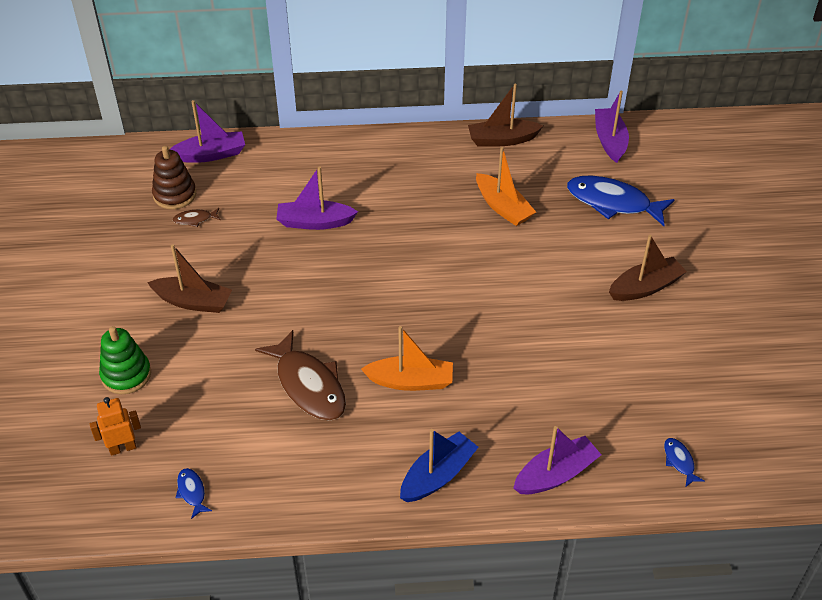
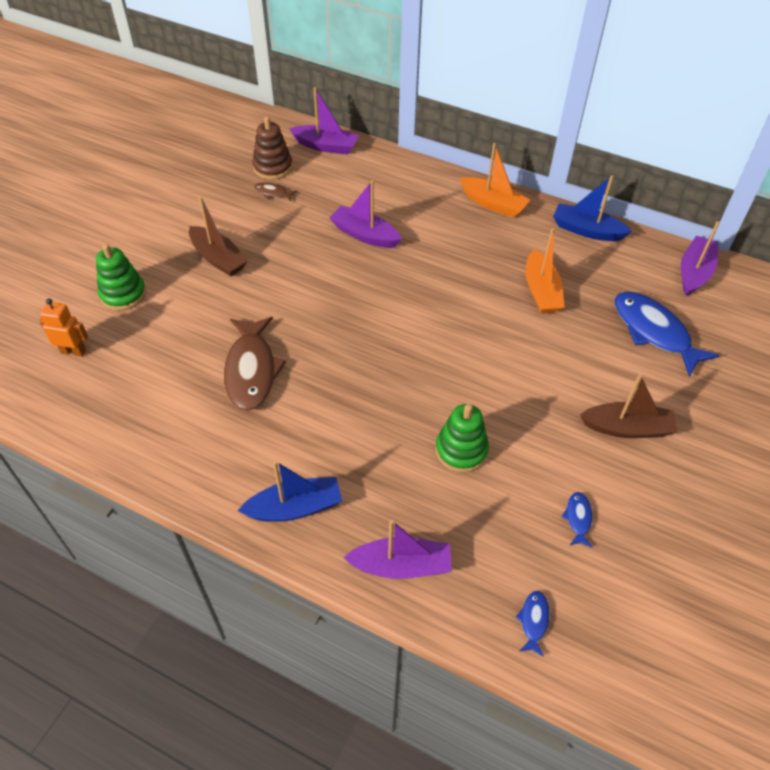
camera: 30 degrees right, 5 degrees up
(192, 492) = (92, 414): blue fish -> blue fish (578, 518)
(410, 381) = (338, 409): orange boat -> orange boat (493, 204)
(502, 140) = (587, 230): brown boat -> blue boat
(535, 364) = (461, 450): none -> green stacking toy

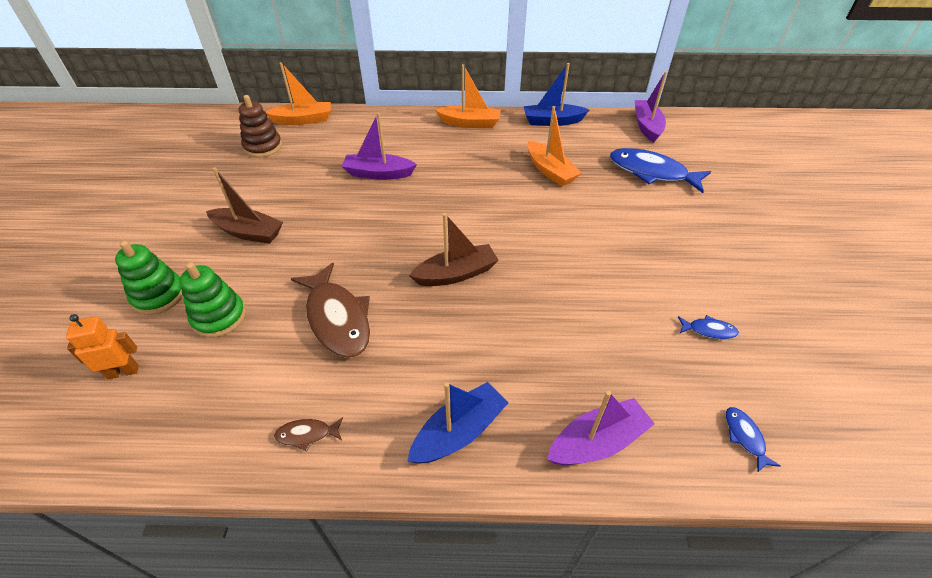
camera: 25 degrees left, 5 degrees down
(272, 193) = (274, 166): brown fish -> brown fish (307, 434)
(326, 146) = (303, 120): purple boat -> orange boat
(461, 450) = (576, 313): green stacking toy -> green stacking toy (219, 317)
(578, 518) = (709, 330): blue fish -> blue fish turned 120 degrees clockwise
(627, 428) = (688, 246): brown boat -> brown boat (456, 274)

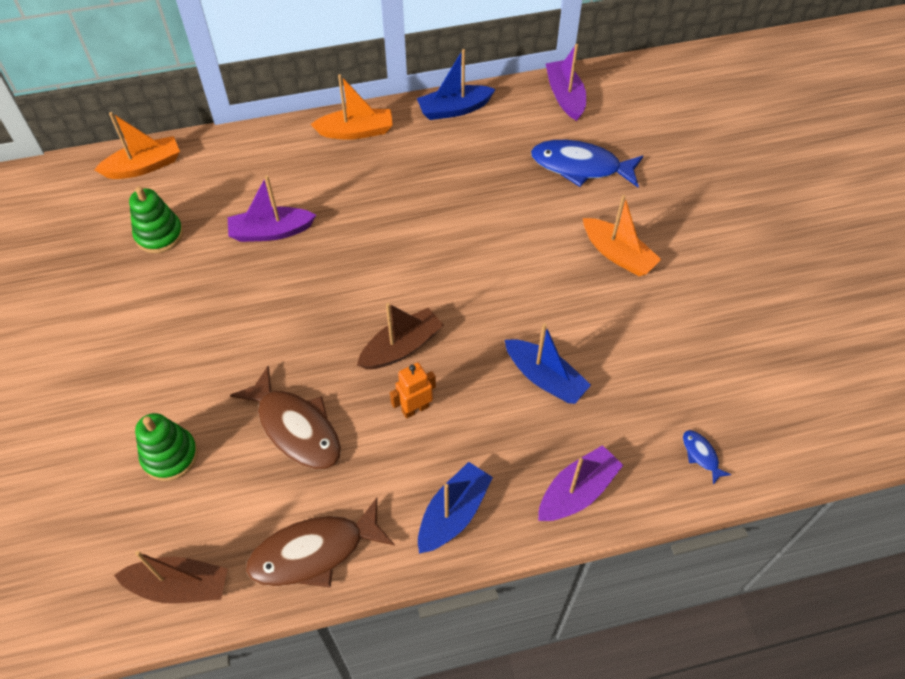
camera: 15 degrees left, 10 degrees up
(123, 371) = (100, 538): orange robot -> orange robot (415, 408)
(159, 295) = (90, 447): green stacking toy -> green stacking toy (159, 235)
(248, 232) = (152, 346): brown boat -> brown boat (179, 586)
(263, 147) = (111, 220): brown stacking toy -> none
(307, 434) = (314, 552): brown fish -> brown fish, size x2.27
(550, 171) = (468, 187): orange boat -> orange boat (618, 254)
(585, 326) = (545, 378): none -> blue boat
(709, 330) = (661, 355): blue fish -> none

